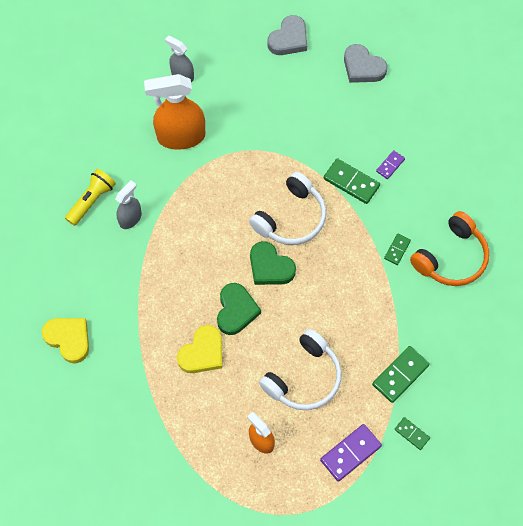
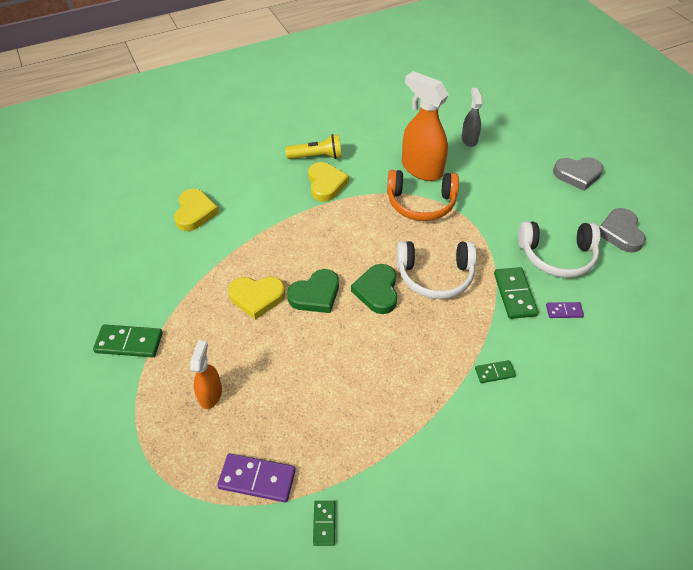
camera: 50 degrees right, 15 degrees down
(130, 218) = (326, 184): grey spray bottle -> yellow heart
(304, 378) = (300, 385): white headphones -> white headphones (557, 256)
(400, 375) = (376, 466): green domino -> green domino (129, 343)
(451, 258) = (538, 424): orange headphones -> orange headphones (421, 203)

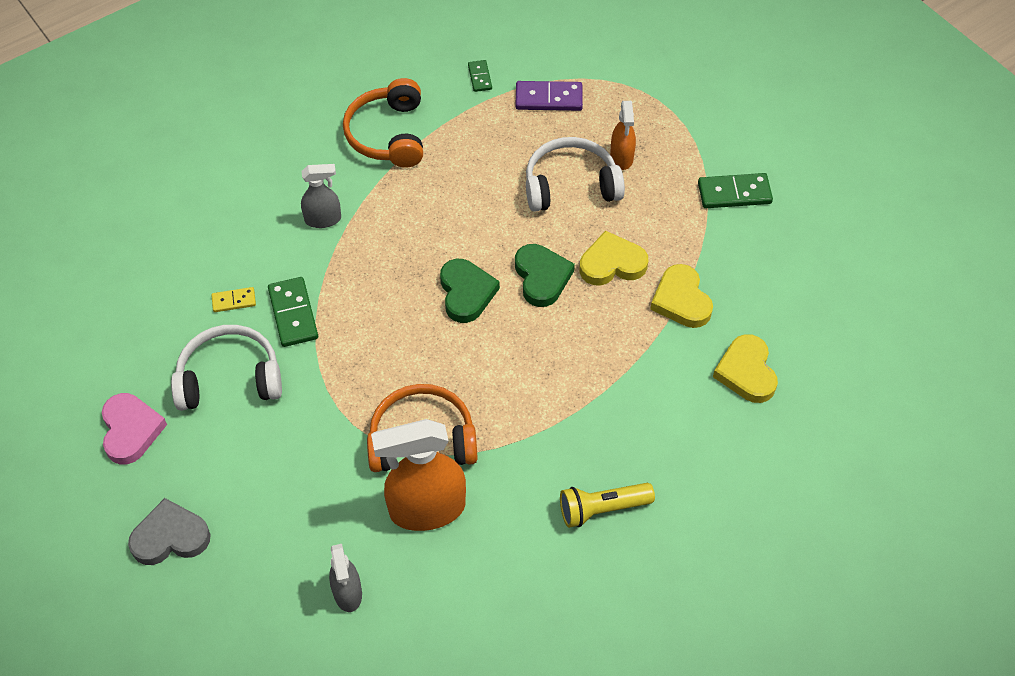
camera: 170 degrees right, 5 degrees up
(315, 295) = (542, 277): green heart -> green heart turned 120 degrees clockwise
(326, 184) = (573, 453): yellow heart -> yellow heart (681, 300)
(421, 169) = (426, 509): orange spray bottle -> orange spray bottle turned 135 degrees clockwise
(432, 459) = (388, 134): none -> orange headphones
(435, 276) = (394, 324): white headphones -> white headphones (570, 185)
(494, 372) = (323, 219): green domino -> grey spray bottle
(564, 311) = (234, 301): purple domino -> yellow domino
(620, 233) = (131, 430): grey heart -> pink heart

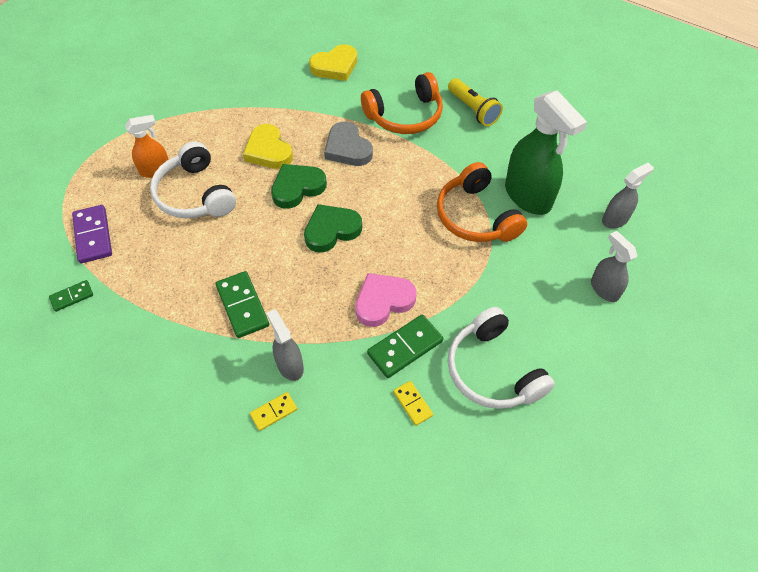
camera: 110 degrees left, 0 degrees up
(131, 430) = (585, 428): pink heart -> pink heart (383, 301)
(170, 537) = (652, 349): grey heart -> grey heart (347, 148)
(262, 528) = (604, 289): none -> grey spray bottle
(284, 198) = (273, 412): none -> yellow domino
(388, 134) = (165, 349): orange headphones -> orange headphones (405, 115)
(426, 509) = (528, 196): orange spray bottle -> green spray bottle
(681, 300) = (288, 107): yellow heart -> none
(734, 193) = (177, 100): green domino -> green domino (242, 306)

